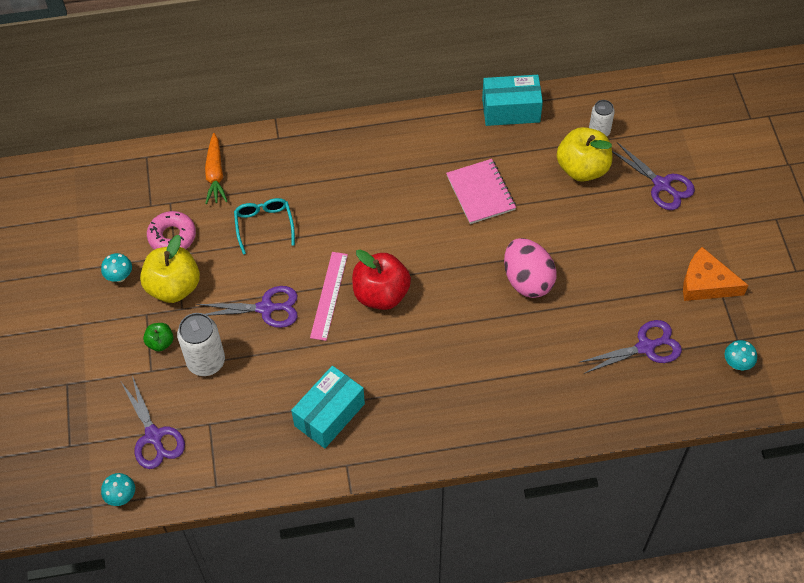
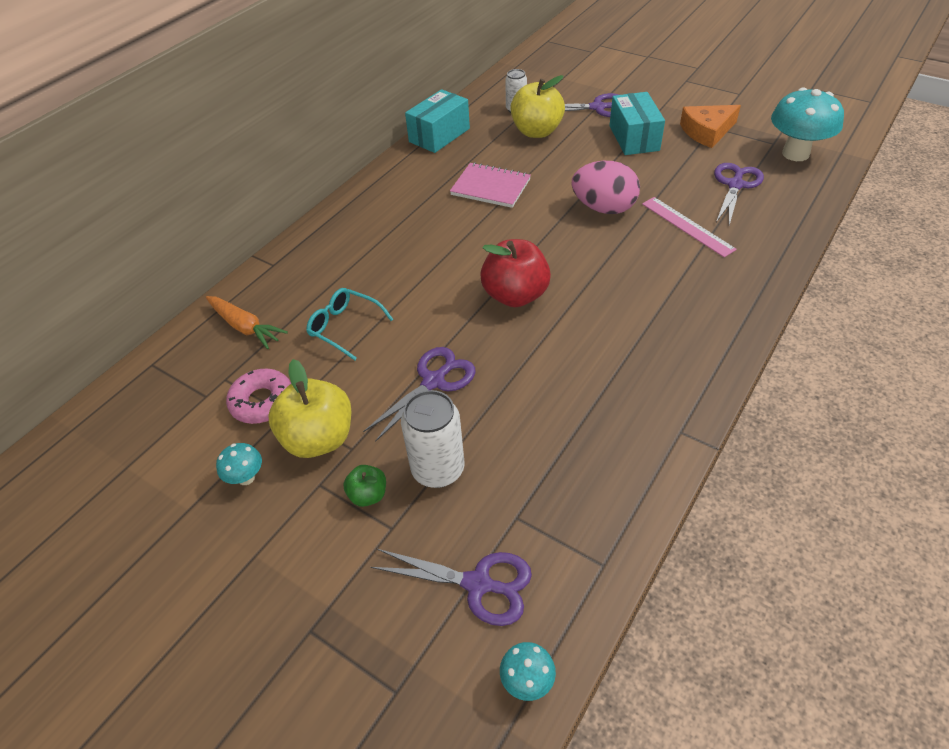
camera: 45 degrees left, 10 degrees down
(329, 295) = (474, 329): pink ruler -> pink ruler (687, 226)
(329, 415) = (608, 408): turquoise box -> turquoise box (634, 138)
(737, 364) = (795, 154): turquoise mushroom -> turquoise mushroom, size x2.17

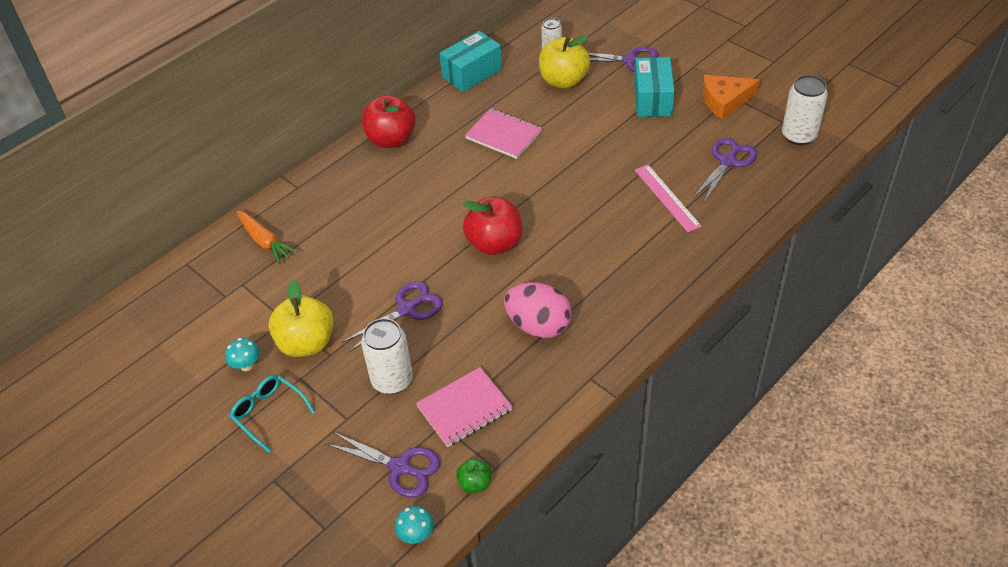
camera: 10 degrees right, 0 degrees up
(262, 402) = (268, 307): pink donut -> none
(344, 327) = (345, 253): turquoise glasses -> turquoise glasses (268, 413)
(368, 495) = (335, 392): green apple -> green apple (475, 483)
(369, 205) = (391, 139): none -> red apple
(539, 492) = (464, 408): none -> pink notebook
(603, 208) = (598, 170): pink egg -> pink egg (538, 326)
(795, 154) = (799, 136): turquoise mushroom -> white can

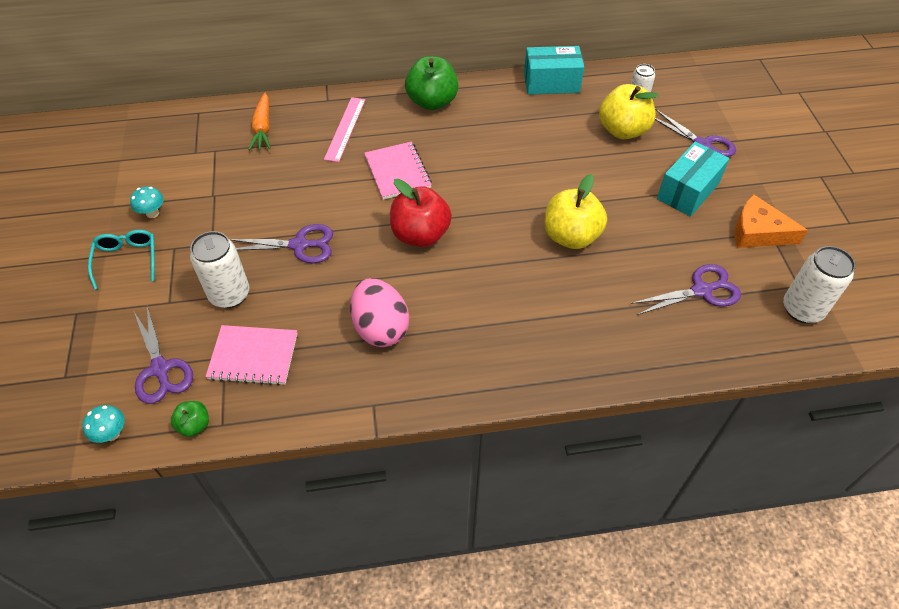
camera: 35 degrees right, 5 degrees up
(306, 343) = (206, 224): yellow apple -> yellow apple (571, 236)
(391, 139) = (432, 102): red apple -> green apple
(503, 135) = (523, 148): pink notebook -> pink notebook (397, 172)
(667, 198) = (608, 288): pink ruler -> pink ruler (345, 129)

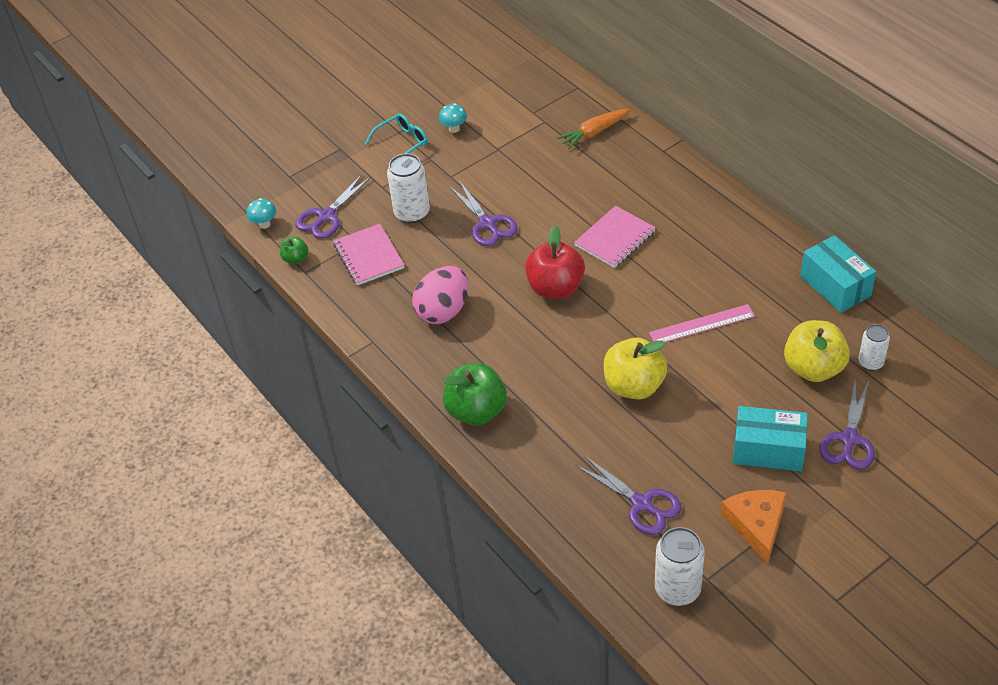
camera: 65 degrees right, 5 degrees down
(345, 129) = (638, 180): pink ruler -> pink ruler (701, 324)
(432, 102) = (725, 216): green apple -> green apple (476, 411)

